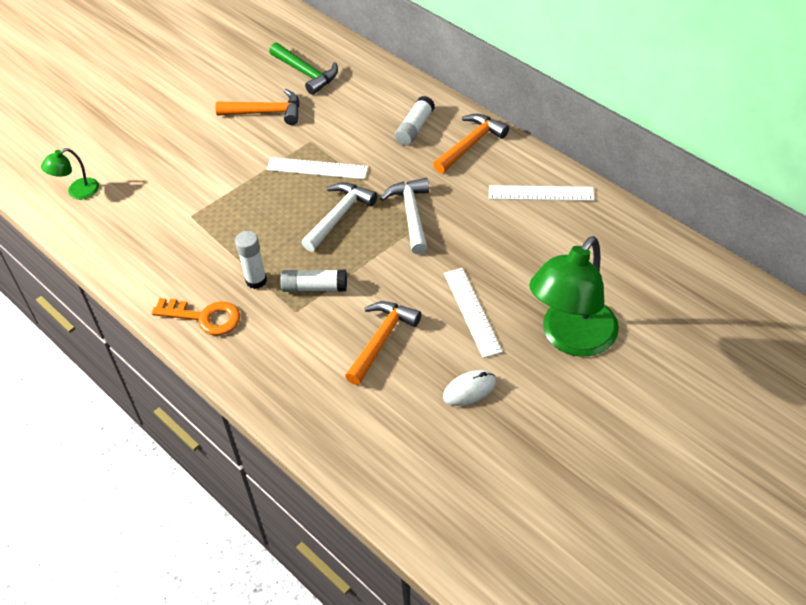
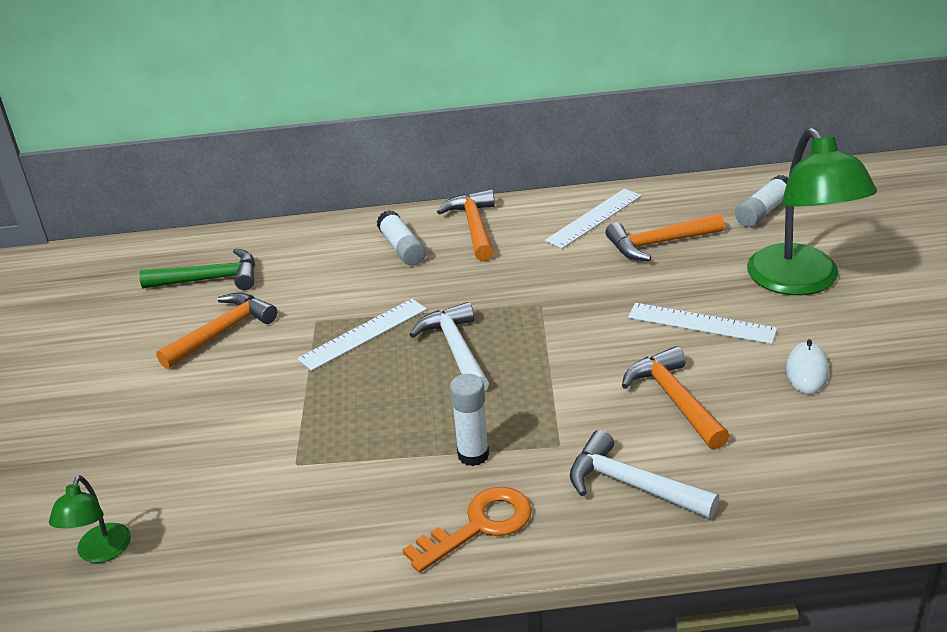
camera: 50 degrees left, 15 degrees down
(314, 287) = (540, 414): white glue stick -> white glue stick (763, 211)
(411, 214) = (519, 302): white hammer -> white hammer (631, 485)
(543, 242) = (658, 244): none -> orange hammer

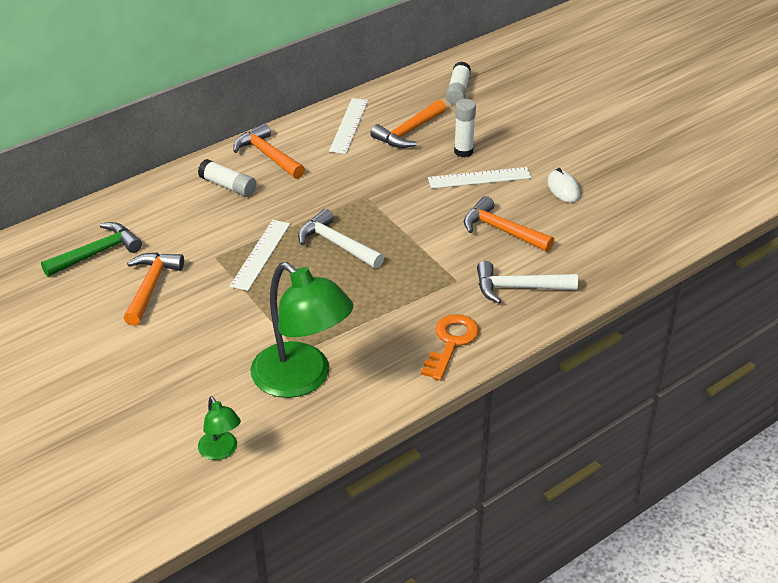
camera: 35 degrees left, 5 degrees up
(473, 455) = (409, 304): white glue stick -> white glue stick (463, 151)
(801, 282) = (518, 133): green lamp -> green lamp (302, 379)

